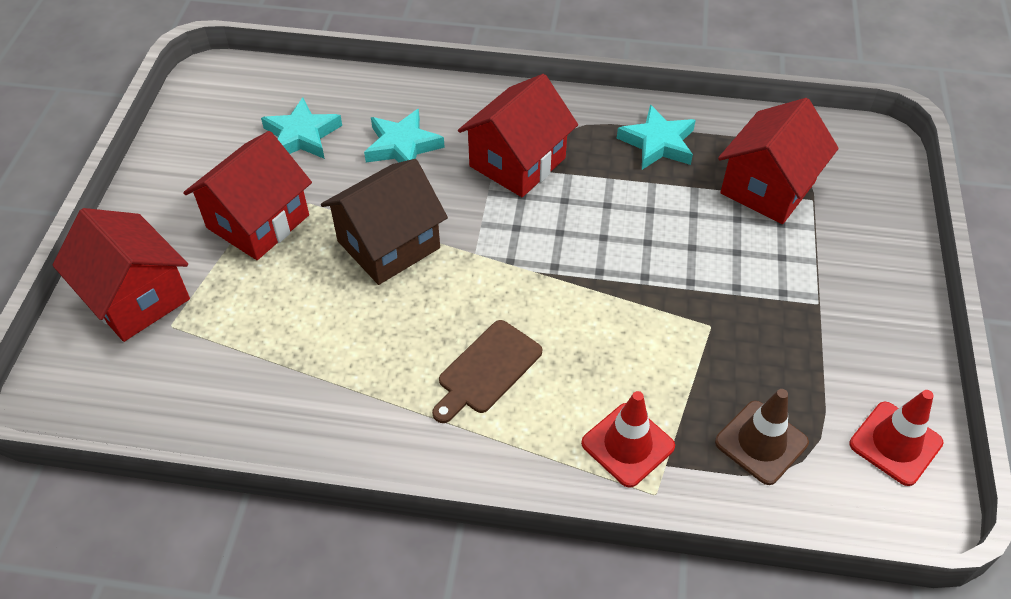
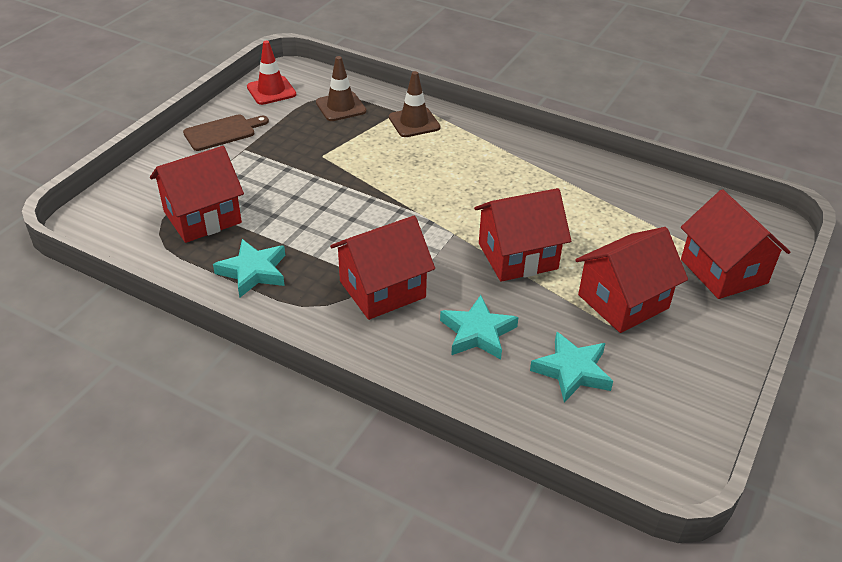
camera: 160 degrees left, 10 degrees down
(388, 244) = (517, 256): brown house -> red house
(487, 370) = (478, 170): brown cutting board -> brown cutting board (223, 132)
(627, 445) = (414, 122): red traffic cone -> brown traffic cone

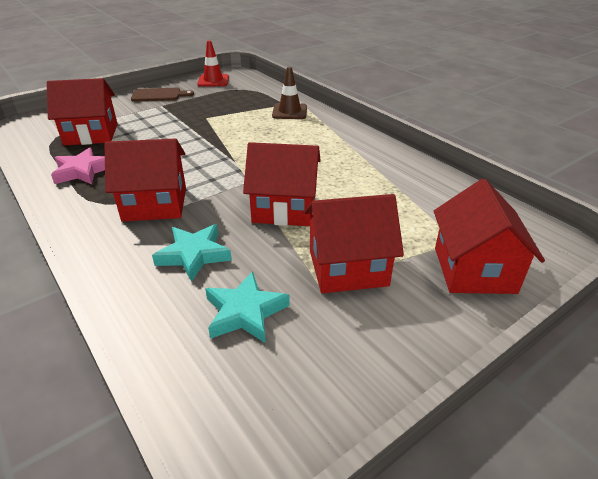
camera: 25 degrees right, 5 degrees down
(253, 271) = (82, 171): turquoise star -> pink star
(341, 107) = (248, 95): brown traffic cone -> none

